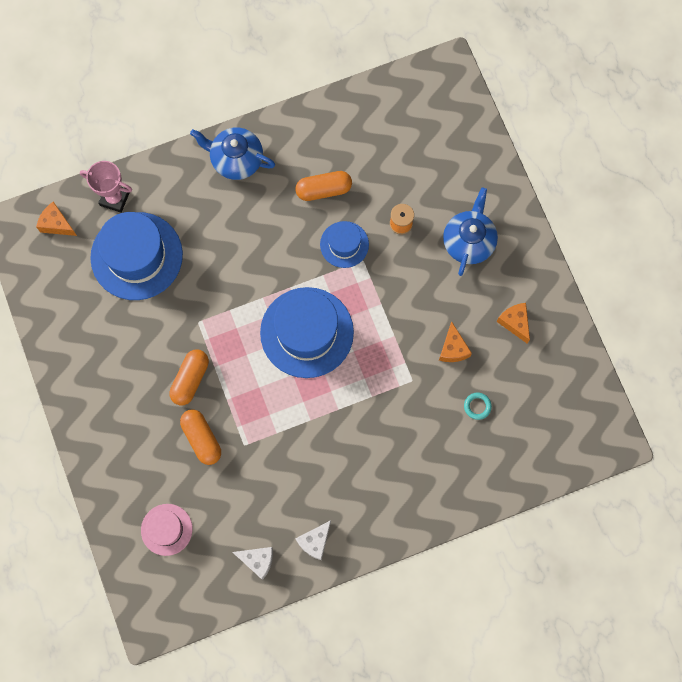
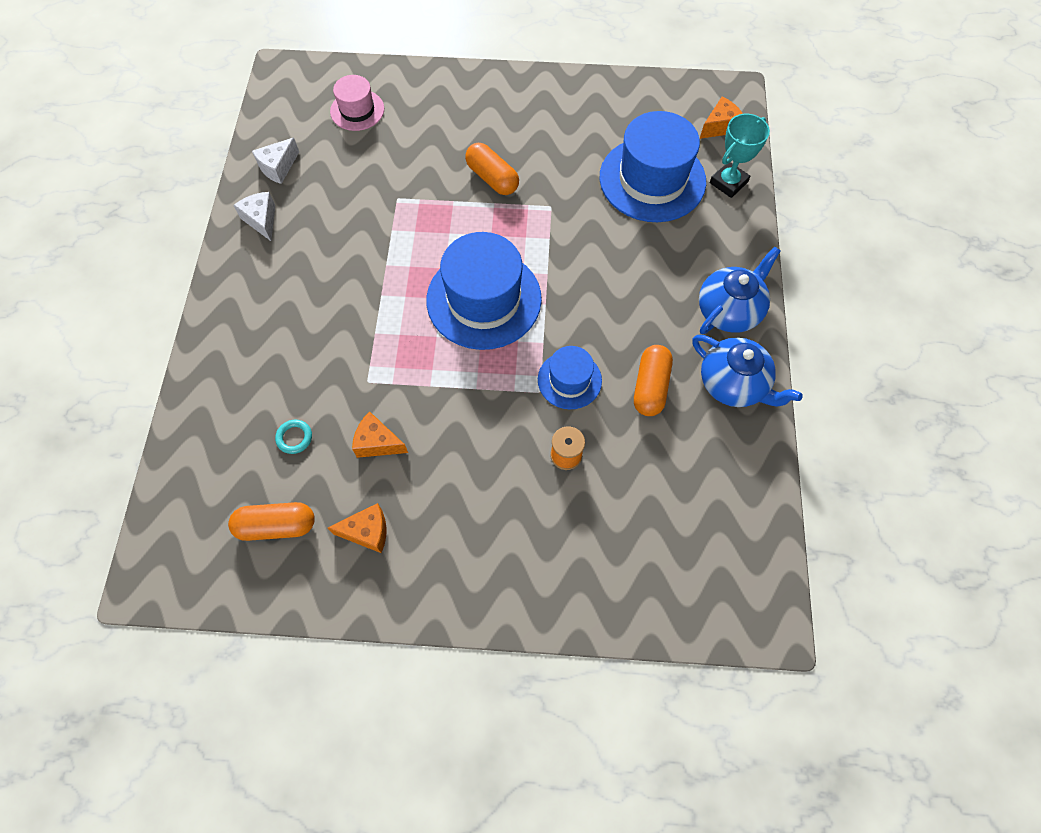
camera: 115 degrees right, 10 degrees down
(114, 198) = (728, 182): pink trophy -> turquoise trophy
(202, 438) = (426, 166): orange capsule -> orange capsule (277, 526)
(468, 241) = (502, 526): blue teapot -> blue teapot (733, 384)

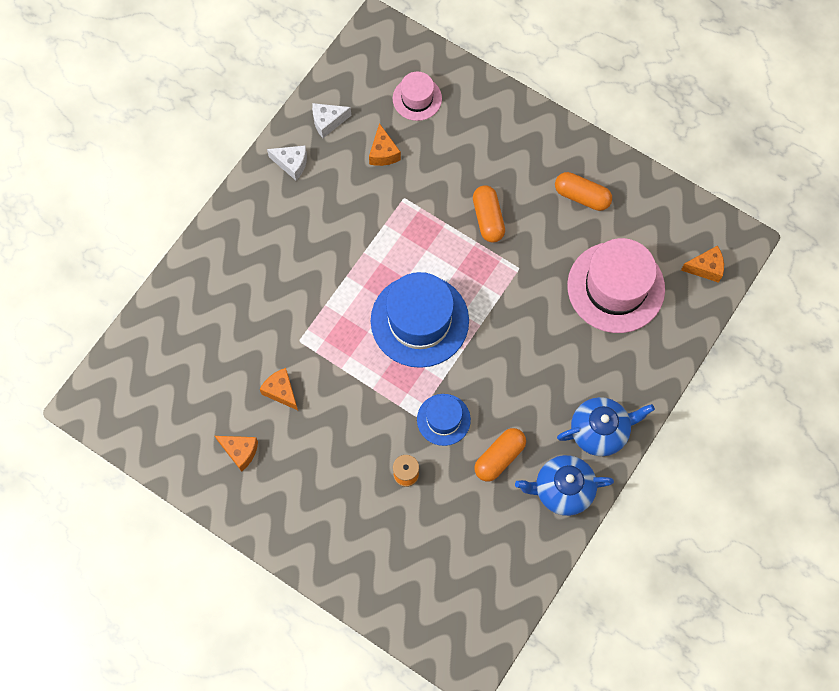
camera: 30 degrees right, 5 degrees up
(261, 220) = (291, 164): white cheese -> white cheese turned 105 degrees clockwise
(277, 526) = (183, 413): orange capsule -> orange capsule (582, 196)
(294, 438) = (227, 356): turquoise ring -> none
(352, 169) = (383, 153): none -> orange cheese
(652, 179) = (616, 287): blue hat -> pink hat
(728, 182) = (676, 323): turquoise trophy -> none
(733, 384) = (562, 490): blue teapot -> blue teapot turned 105 degrees clockwise

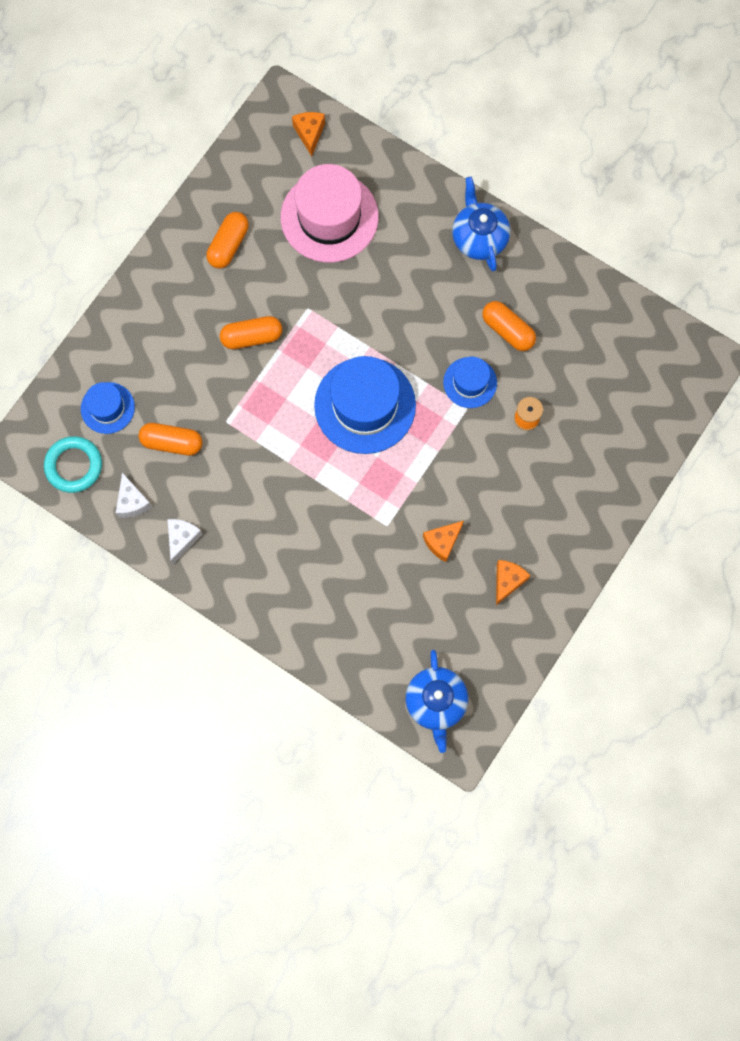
camera: 90 degrees left, 5 degrees up
(362, 73) = (74, 466): none -> turquoise ring
(383, 153) = (172, 442): orange cheese -> orange capsule
(417, 98) = (107, 408): pink hat -> blue hat
(562, 490) = (538, 274): blue teapot -> blue teapot (436, 702)

